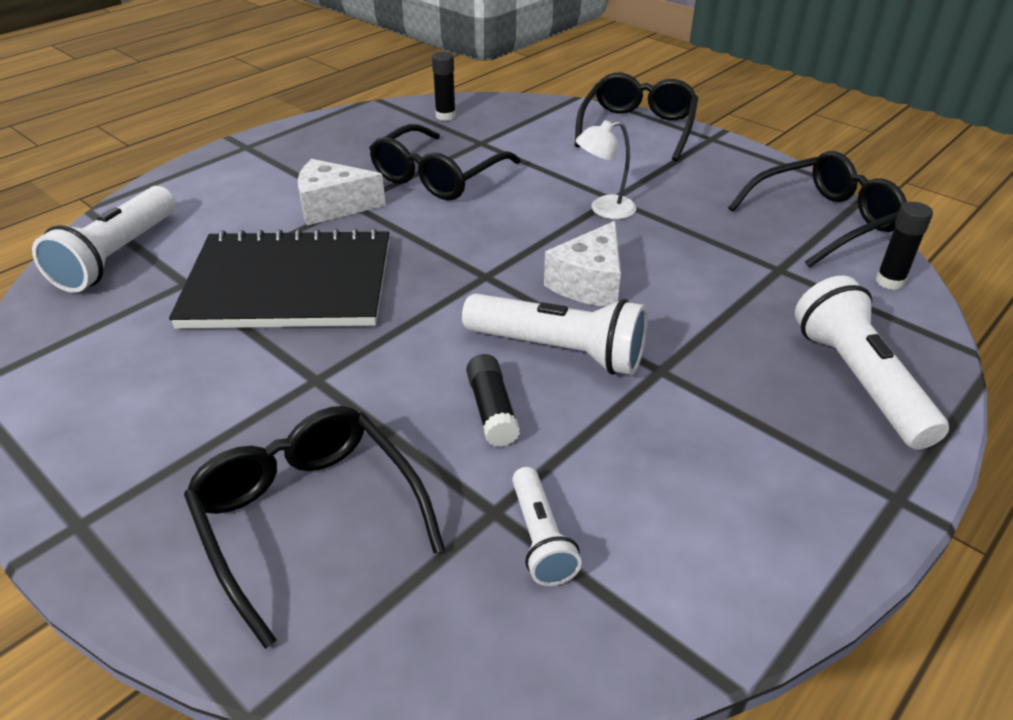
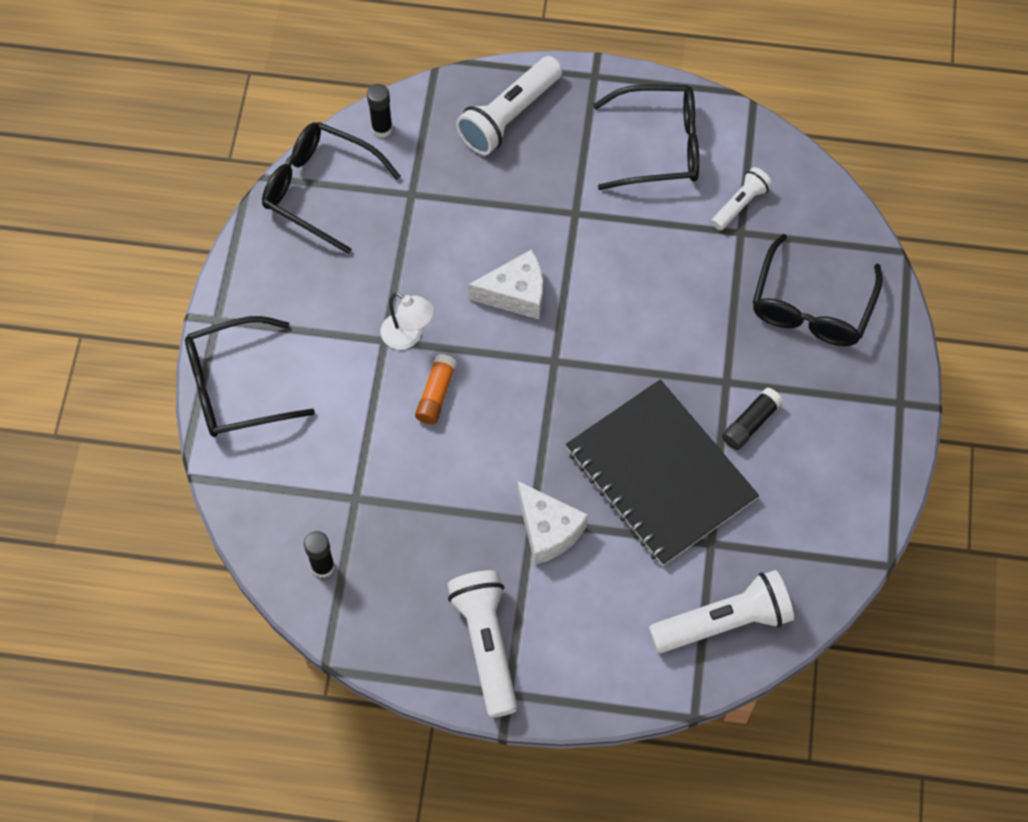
camera: 125 degrees left, 25 degrees up
(437, 177) = (444, 488): black glasses -> black glasses (659, 146)
(492, 410) = (676, 276): black glue stick -> black glue stick (750, 423)
(528, 202) = (436, 394): none -> orange glue stick
(559, 351) = (600, 272): white flashlight -> white flashlight (486, 644)

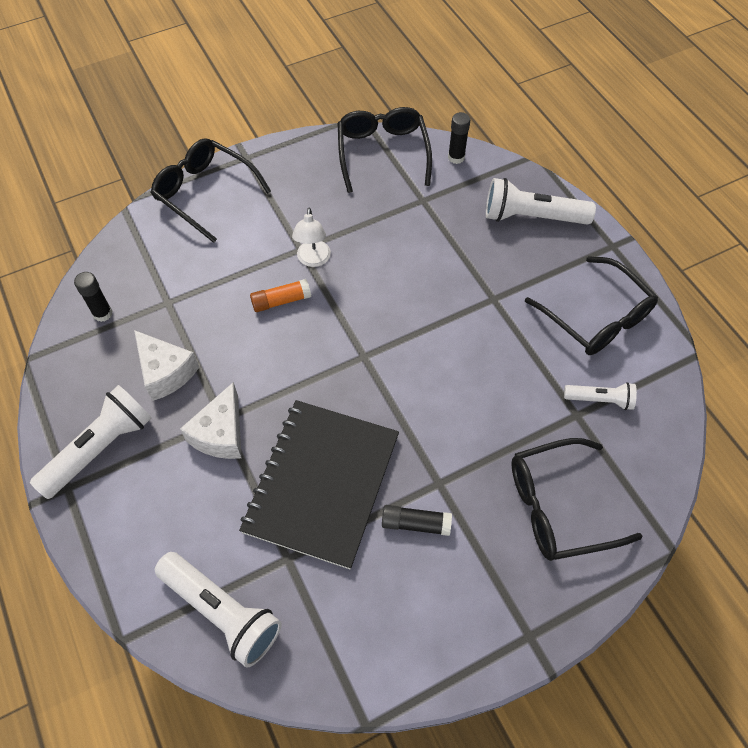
camera: 55 degrees right, 5 degrees down
(516, 294) = (397, 301): white cheese -> white cheese (166, 372)

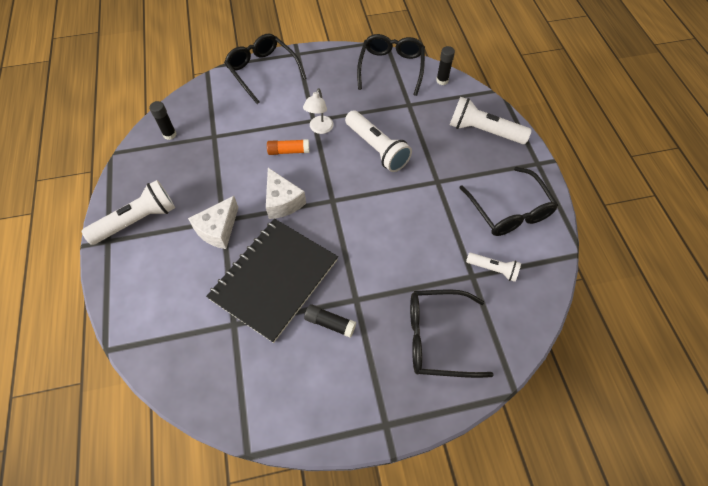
camera: 15 degrees right, 0 degrees up
(166, 372) = (196, 181): white cheese -> white cheese (282, 201)
(222, 612) = (177, 349): white flashlight -> white flashlight (377, 149)

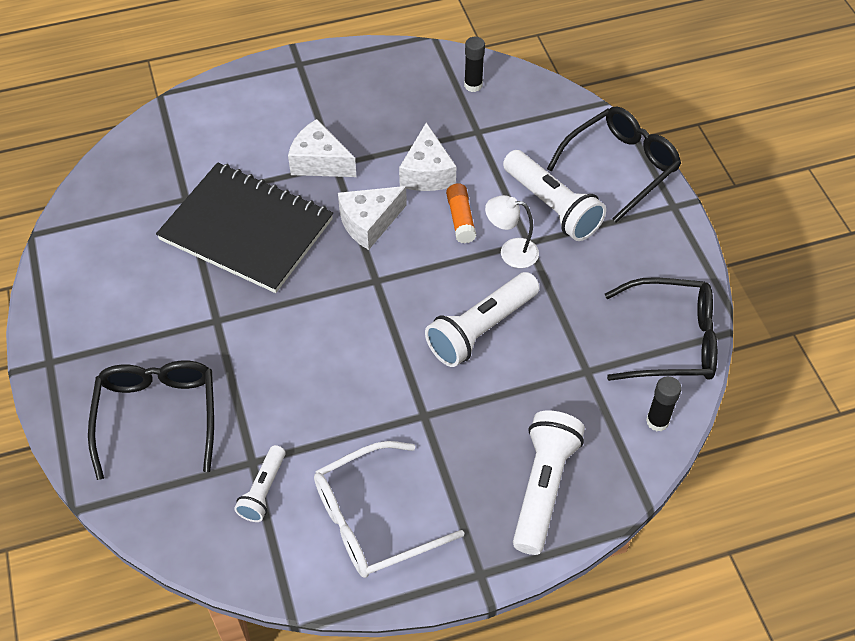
camera: 85 degrees right, 5 degrees down
(137, 220) = (329, 83): white flashlight -> white flashlight (552, 207)
(244, 166) = (427, 173): none -> white cheese
(330, 323) = (183, 294): black glue stick -> none
(509, 211) = (373, 520): black glasses -> white glasses

